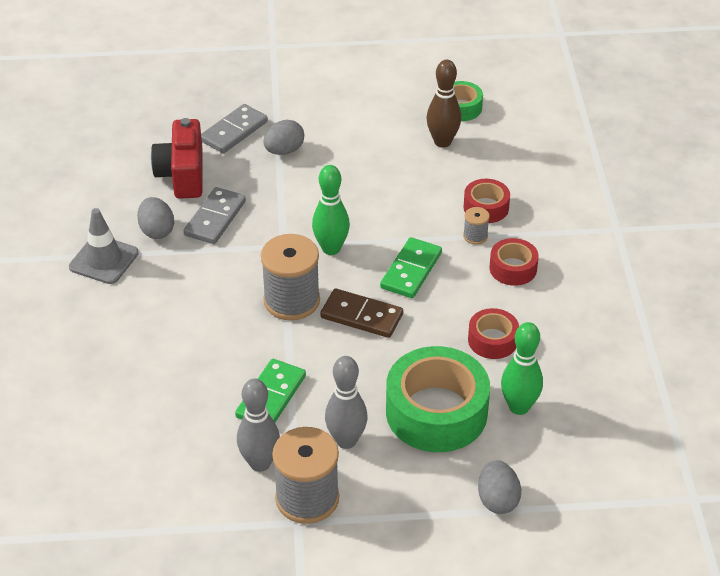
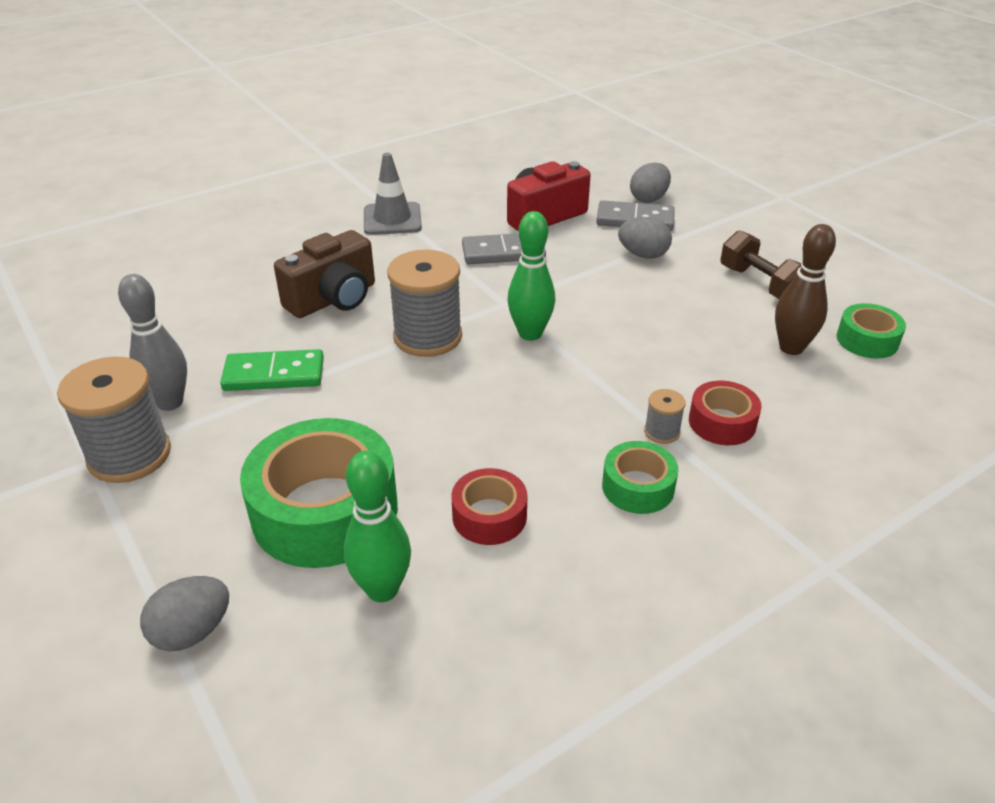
camera: 60 degrees right, 5 degrees down
(157, 231) = (455, 230): grey egg -> grey egg (648, 199)
(197, 334) = (333, 299): none -> brown camera
(346, 440) = (235, 452): grey bowling pin -> none
(361, 316) = (443, 392): brown domino -> none
(367, 117) = (760, 284): none -> brown dumbbell
(411, 270) = (551, 402): green domino -> none
(513, 268) = (638, 487): red tape -> green tape

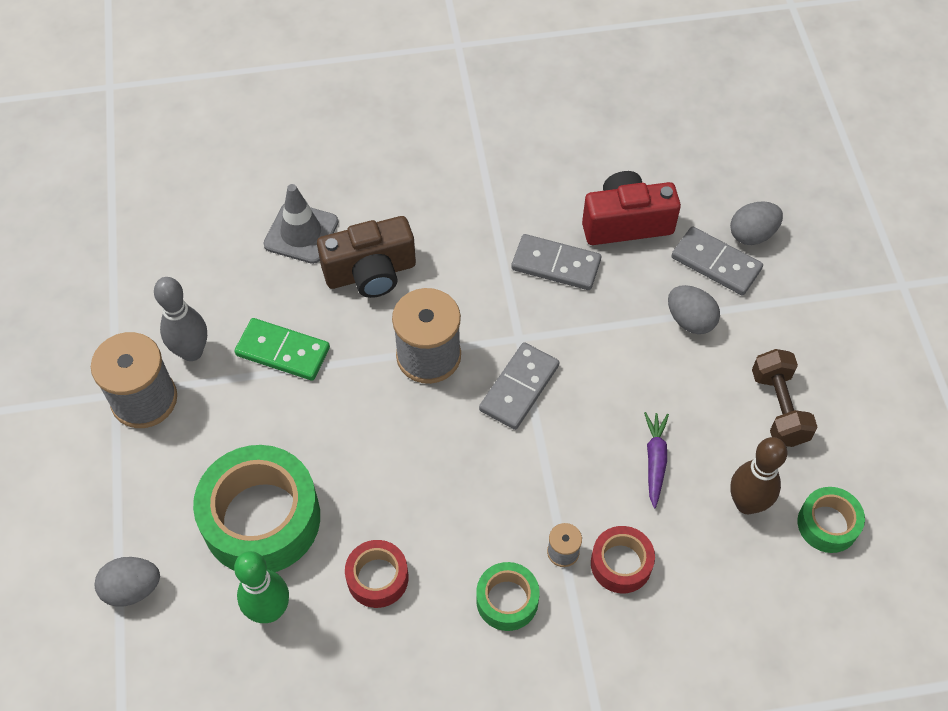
camera: 25 degrees right, 20 degrees up
(392, 219) = (475, 173): grey traffic cone -> grey traffic cone (301, 233)
(530, 334) = (519, 388): green bowling pin -> grey domino
(690, 344) = (655, 461): none -> purple carrot

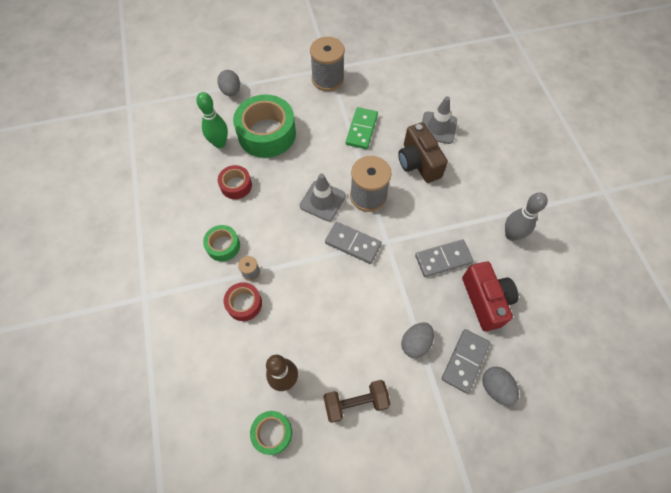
camera: 85 degrees right, 5 degrees up
(192, 352) = (356, 93): grey bowling pin -> grey bowling pin (511, 235)
(430, 428) = (322, 201): none -> grey traffic cone
(556, 265) = (443, 259): grey domino -> grey domino turned 60 degrees clockwise
(655, 461) = (311, 322): purple carrot -> none

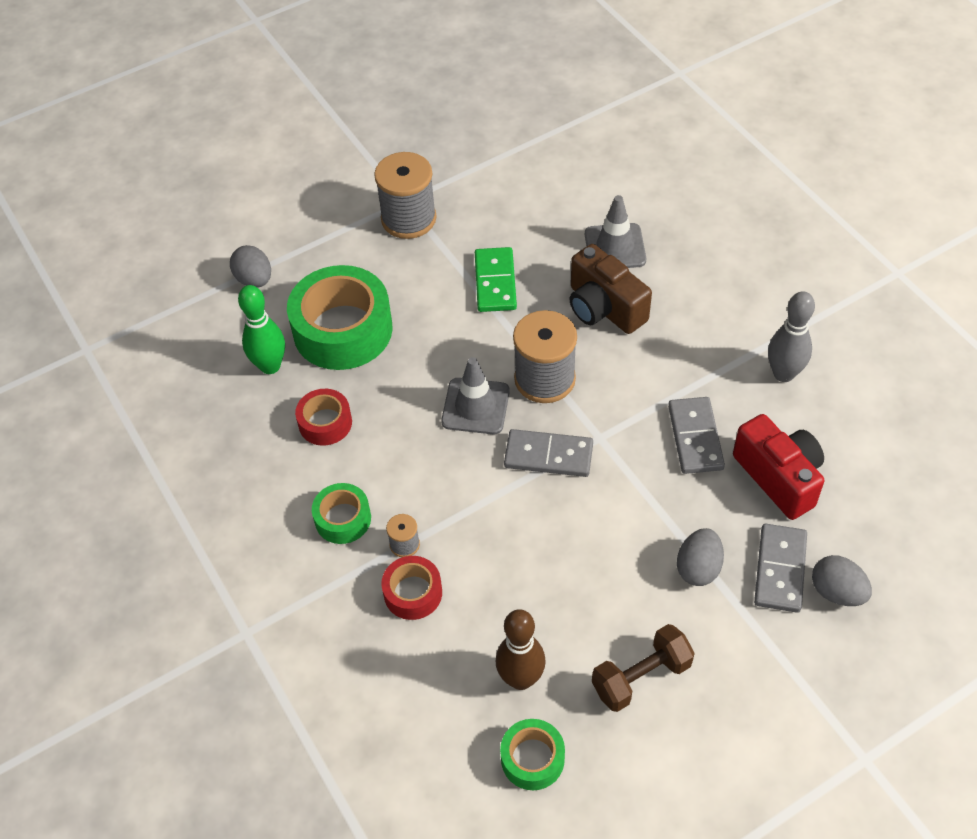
camera: 15 degrees left, 10 degrees down
(443, 259) = (695, 437): grey domino -> grey domino turned 60 degrees counterclockwise

